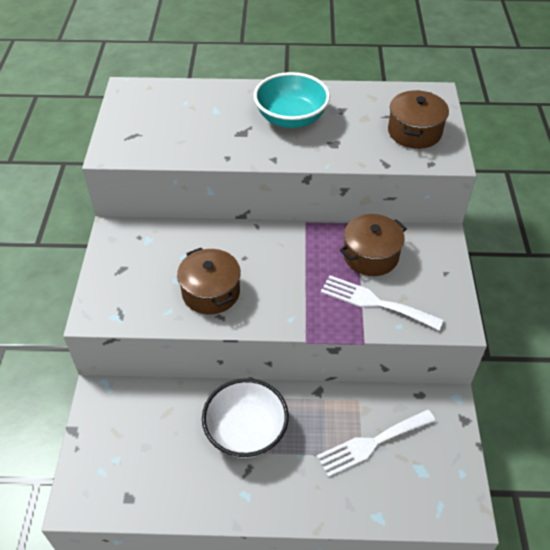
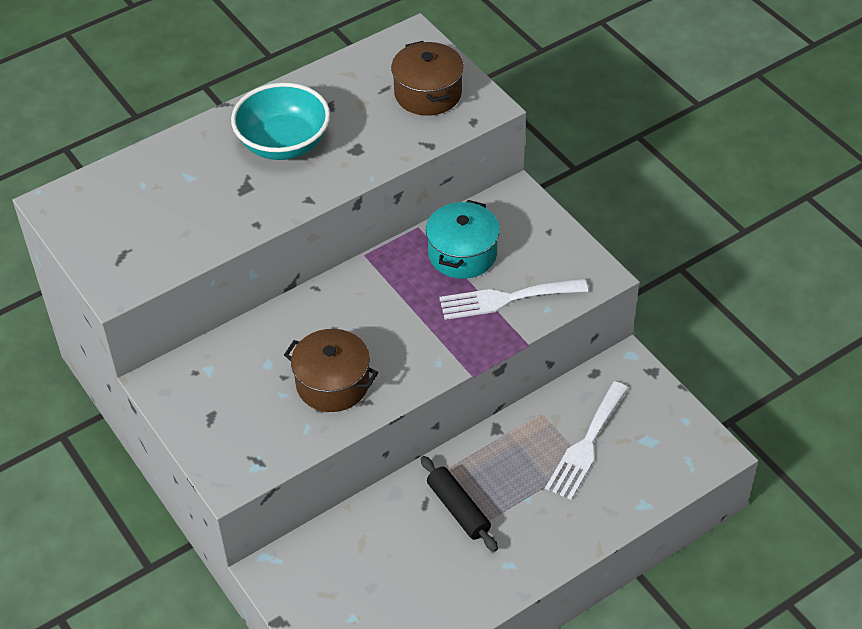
camera: 35 degrees left, 0 degrees up
(246, 431) = (458, 509): white bowl -> black rolling pin
(371, 256) = (462, 254): brown pot -> turquoise pot

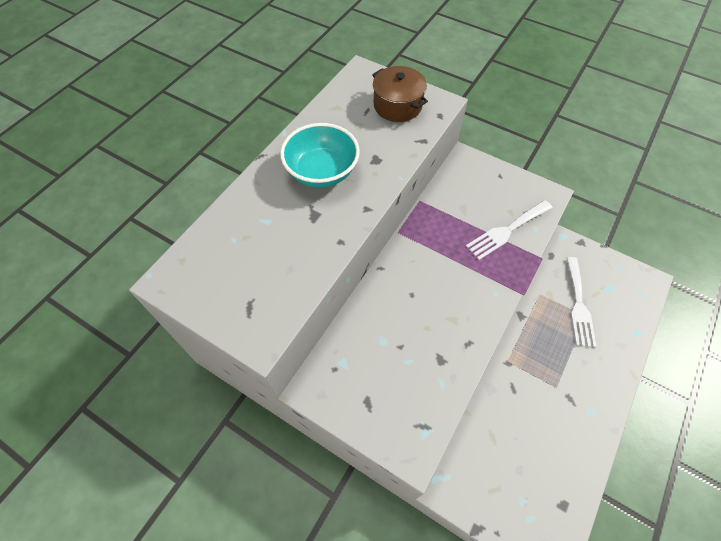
camera: 25 degrees left, 10 degrees up
(332, 383) = (437, 338): brown pot -> none
(458, 509) = (535, 383): black rolling pin -> none
(462, 254) = (459, 209): turquoise pot -> none

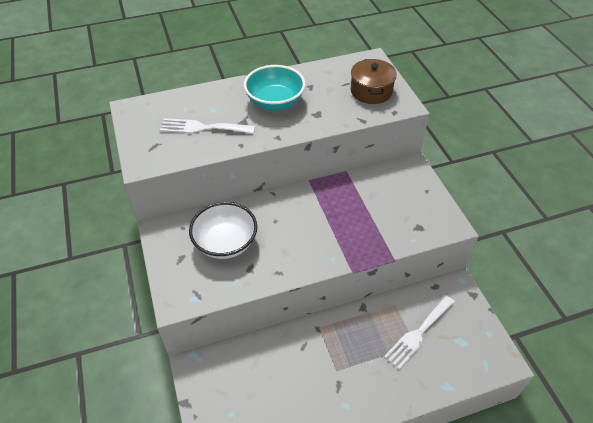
camera: 40 degrees right, 10 degrees down
(392, 352) = (225, 243): none -> white bowl
(506, 231) = (388, 227): white fork -> white fork (202, 128)

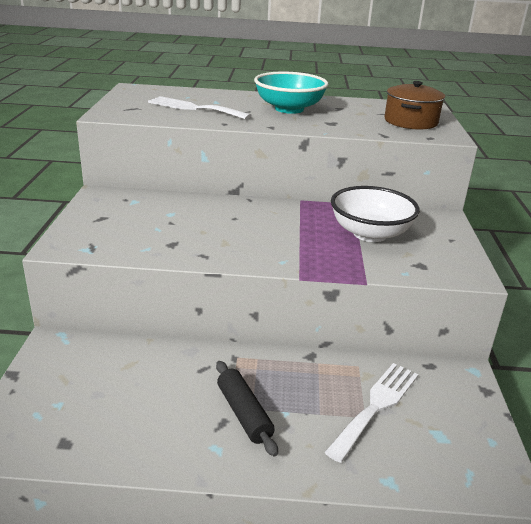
camera: 20 degrees right, 20 degrees down
(225, 243) = (161, 219): white bowl -> white bowl (370, 234)
(347, 372) = (244, 414): none -> black rolling pin
(418, 333) = (376, 406): white fork -> white fork turned 150 degrees clockwise

